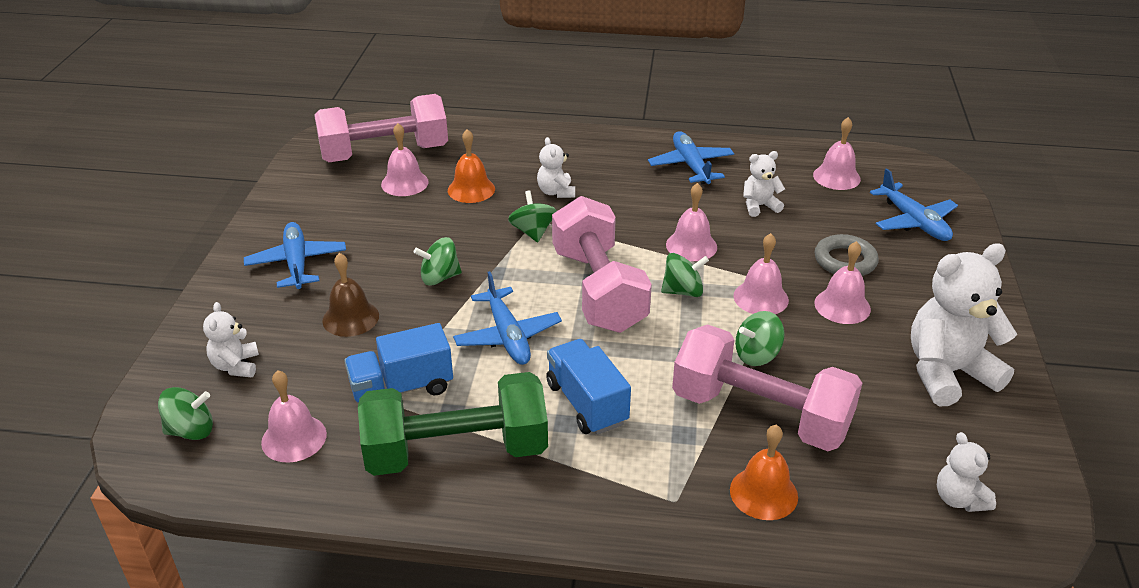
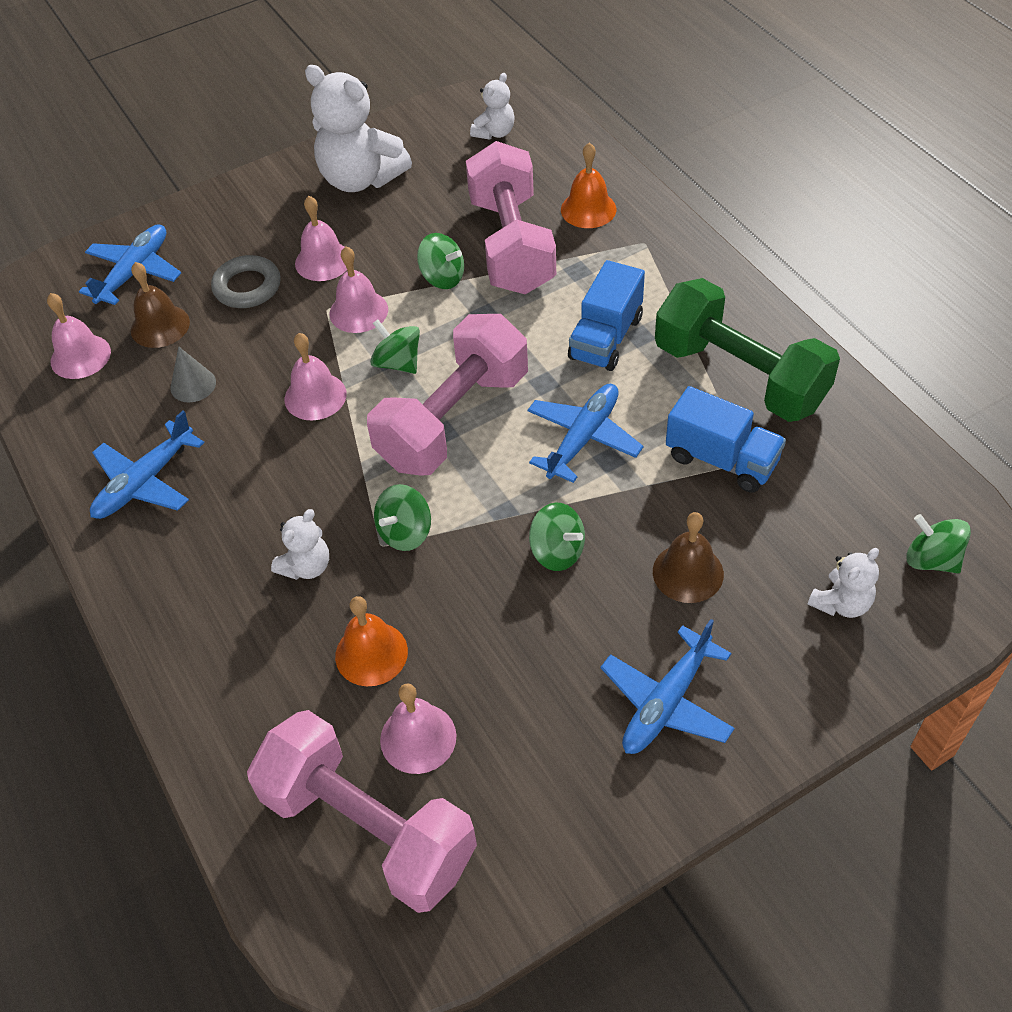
camera: 125 degrees left, 15 degrees up
(294, 438) = (850, 483): pink bell -> none
(759, 206) = (193, 385): white teddy bear -> grey cone
(837, 213) = (160, 326): none -> brown bell

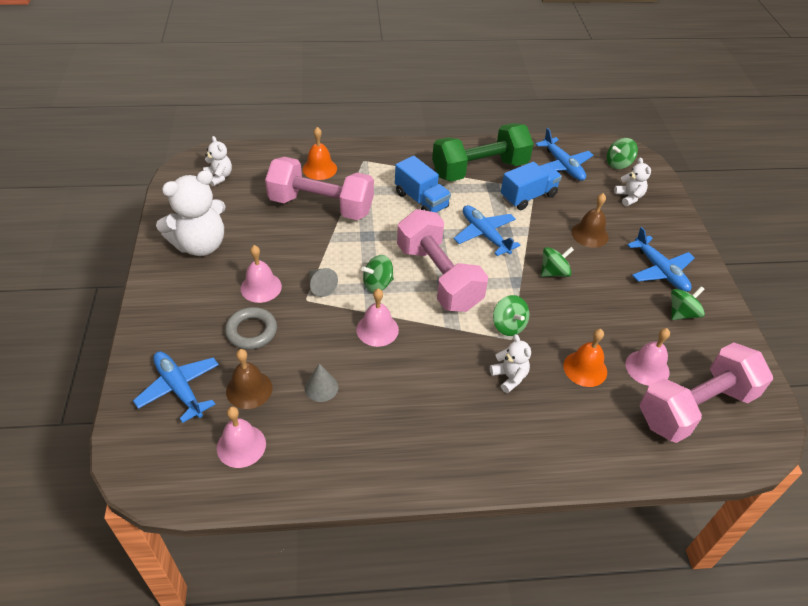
camera: 70 degrees left, 5 degrees down
(145, 482) = (392, 439): blue plane -> blue plane (563, 165)
(358, 311) = (320, 286): pink bell -> grey cone
(442, 278) = (323, 241): green spinning top -> green spinning top (682, 313)

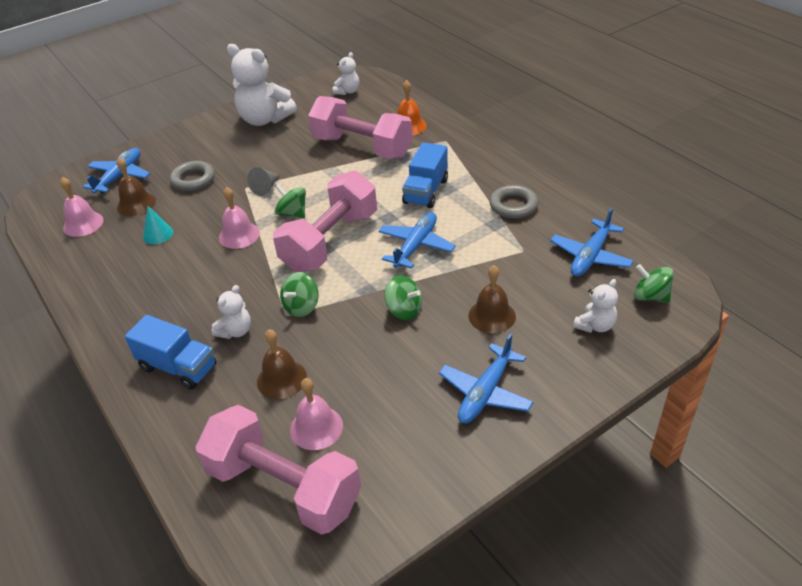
camera: 65 degrees right, 5 degrees down
(261, 287) = (242, 163): pink bell -> none
(321, 206) = (362, 147): pink dumbbell -> pink dumbbell turned 45 degrees counterclockwise
(321, 387) = (158, 234): grey cone -> turquoise cone
(479, 169) = (513, 205): green dumbbell -> grey ring
(528, 196) = (507, 251): blue truck -> blue truck (178, 367)
(585, 368) = (281, 379): orange bell -> brown bell
(682, 313) = (427, 433): green spinning top -> none

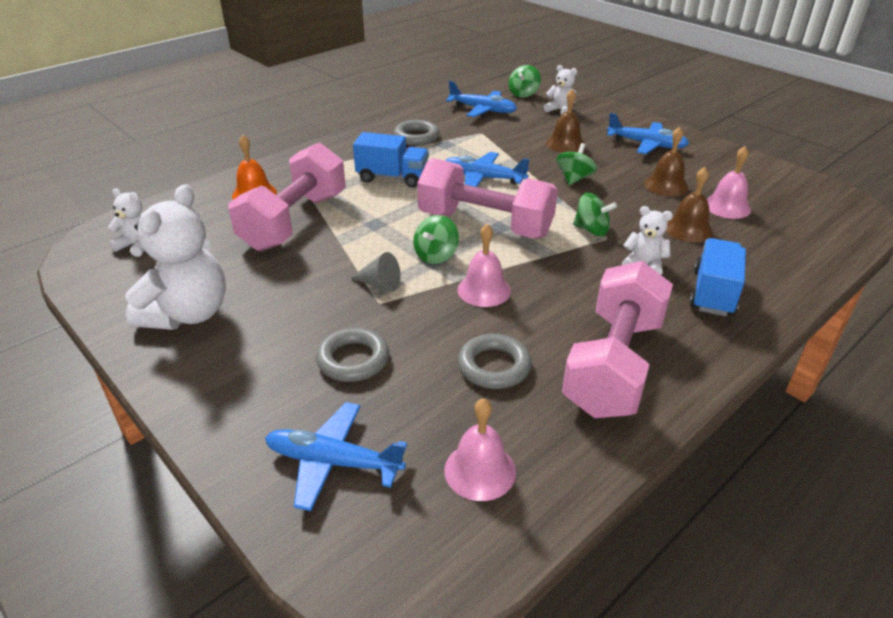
camera: 100 degrees left, 5 degrees down
(136, 204) = (419, 413): brown bell -> brown bell (666, 185)
(158, 234) = (494, 366): turquoise cone -> grey ring
(284, 487) = (792, 214): pink dumbbell -> pink dumbbell (614, 365)

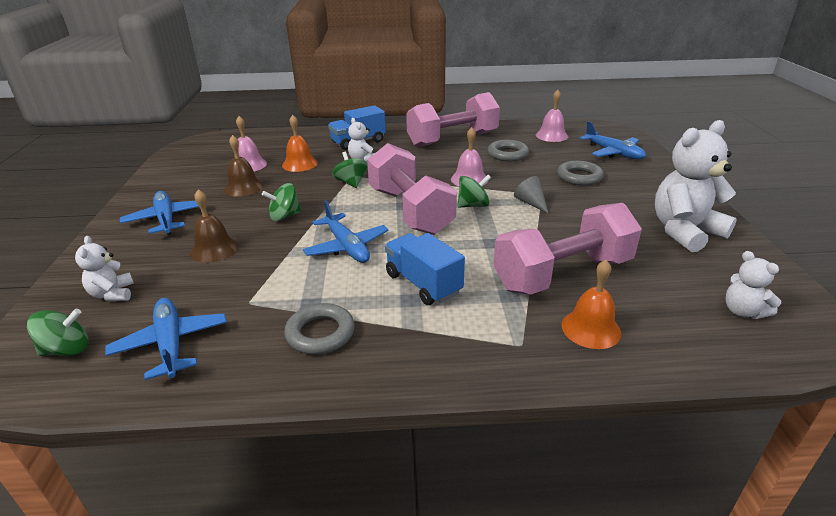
camera: 140 degrees left, 5 degrees down
(688, 229) = (300, 164): brown bell -> orange bell

